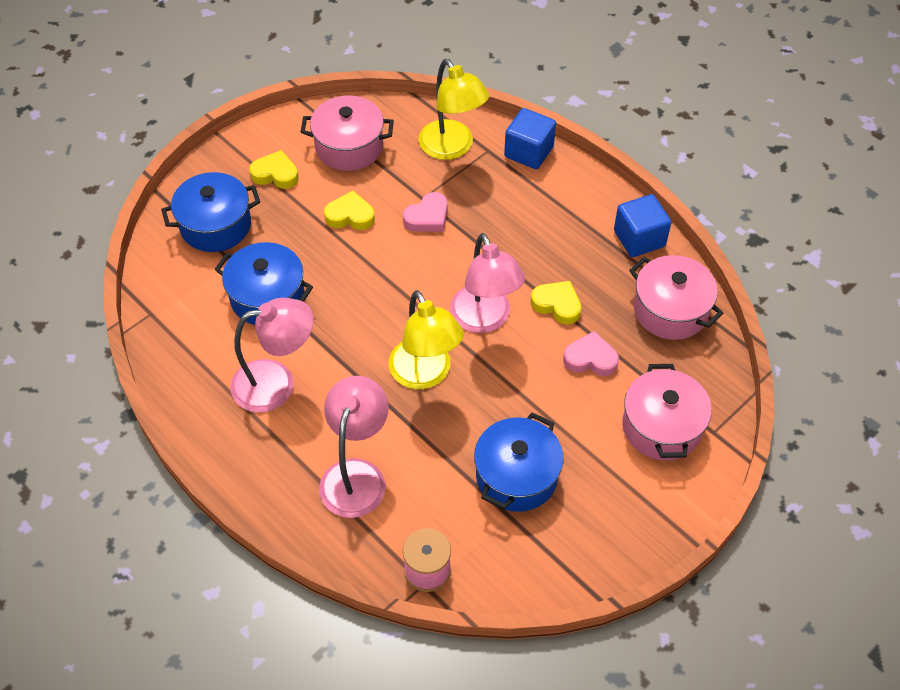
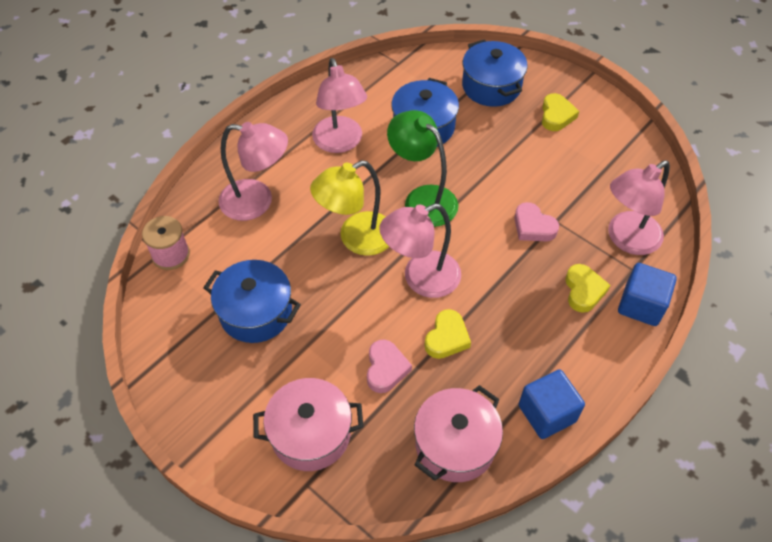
camera: 85 degrees right, 0 degrees up
(349, 146) = (603, 161): pink pot -> none
(350, 215) = (522, 170): yellow heart -> yellow heart (583, 290)
(377, 308) = (422, 199): none -> green lamp
(452, 148) = (626, 239): yellow lamp -> pink lamp

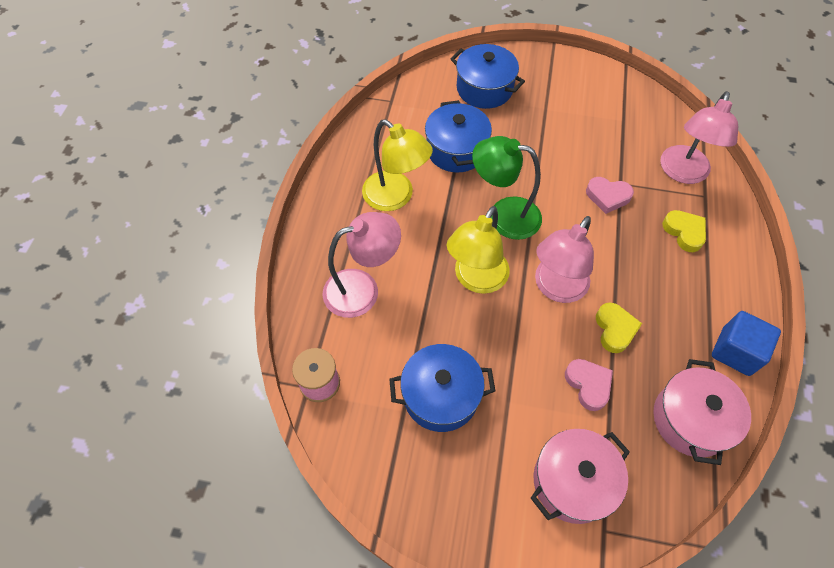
camera: 30 degrees left, 5 degrees up
(340, 143) = (396, 197): pink lamp -> yellow lamp
(556, 115) = (554, 92): yellow heart -> none
(641, 305) = (732, 222): blue cube -> none

